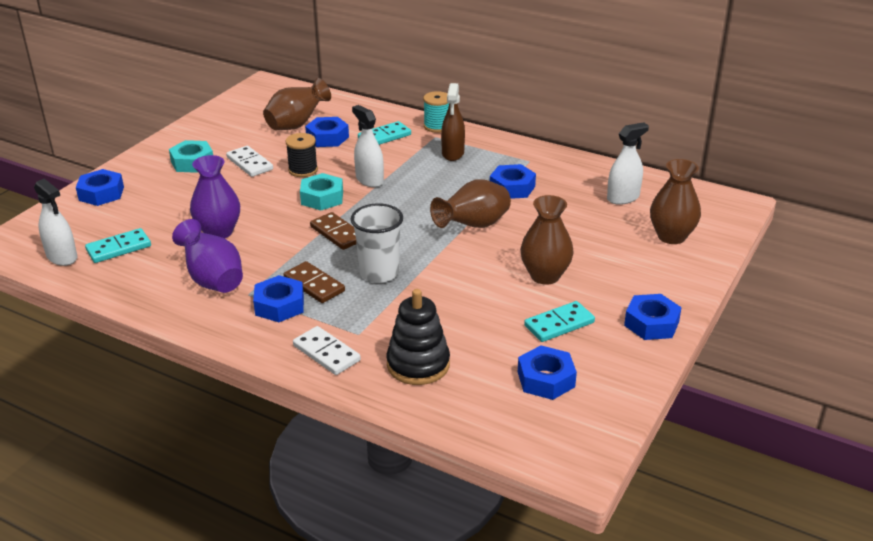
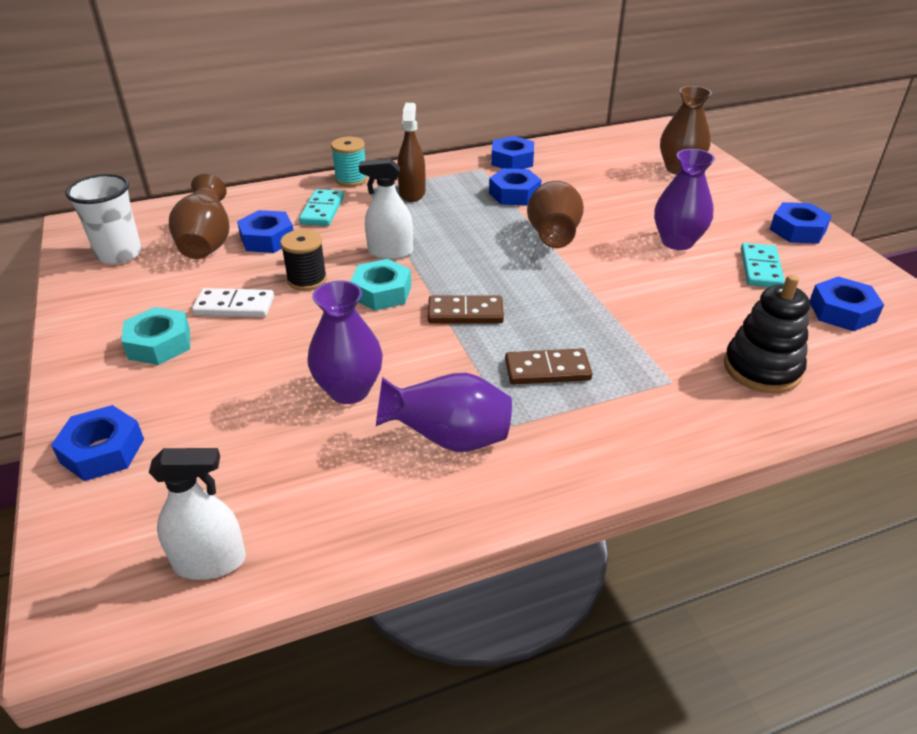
camera: 50 degrees left, 5 degrees up
(119, 248) = (267, 492): turquoise domino -> none
(279, 305) = (562, 411): blue nut -> blue nut (512, 160)
(326, 353) = (690, 418): white domino -> none
(379, 273) = (572, 321): white cup -> white cup (119, 254)
(453, 153) = (412, 193): brown spray bottle -> brown spray bottle turned 135 degrees counterclockwise
(545, 276) = (677, 242): brown vase -> purple vase
(623, 198) = (598, 160): white spray bottle -> none

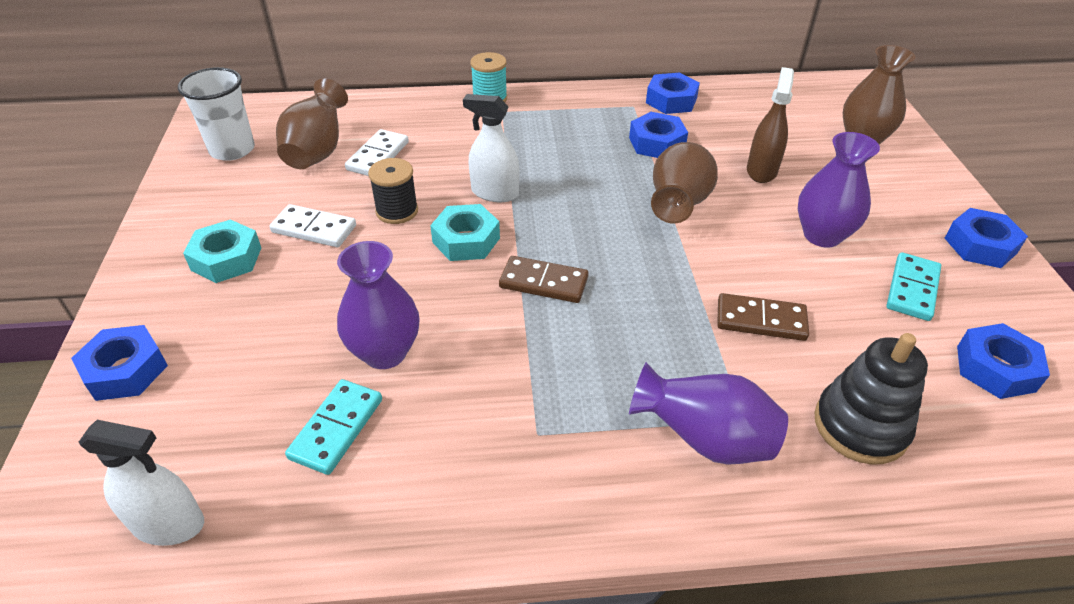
camera: 15 degrees right, 5 degrees up
(267, 239) = (378, 156): blue nut -> white domino
(322, 210) = (446, 131): turquoise domino -> turquoise domino (337, 428)
(412, 193) = (546, 125): brown spray bottle -> brown spray bottle (761, 171)
(449, 439) = (463, 436): purple vase -> purple vase (705, 440)
(547, 370) = (604, 373): brown domino -> brown domino (761, 320)

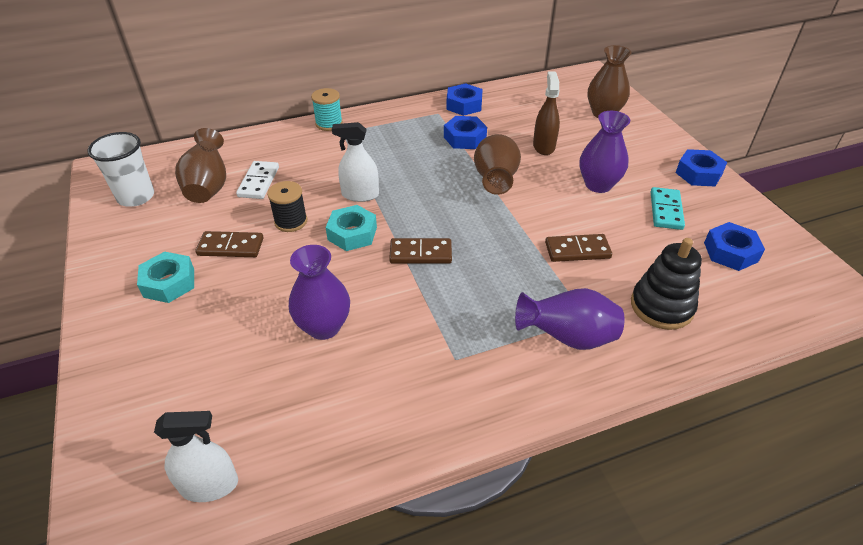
camera: 15 degrees left, 0 degrees up
(125, 370) = (123, 383): blue nut -> none
(314, 229) = (231, 247): white domino -> brown domino
(337, 428) = (310, 388): turquoise domino -> none

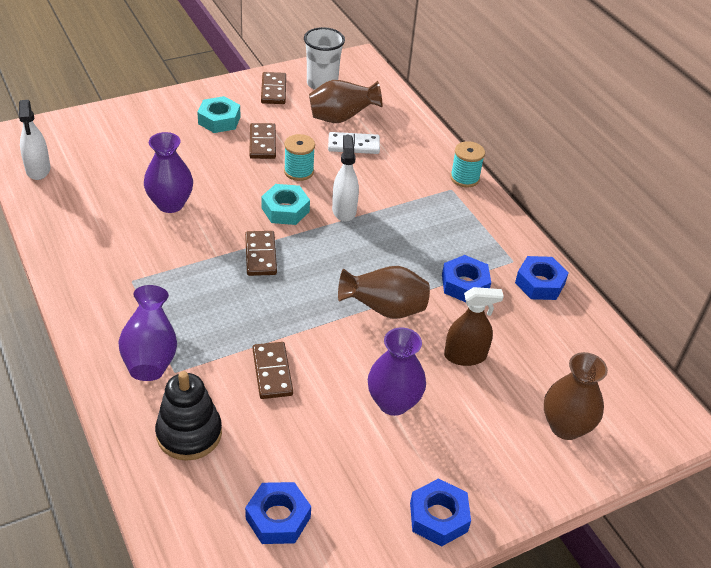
camera: 80 degrees right, 0 degrees up
(128, 235) = (273, 90): none -> brown domino
(291, 221) = (299, 171): black spool -> turquoise spool
(665, 210) = (351, 464): turquoise domino -> none

